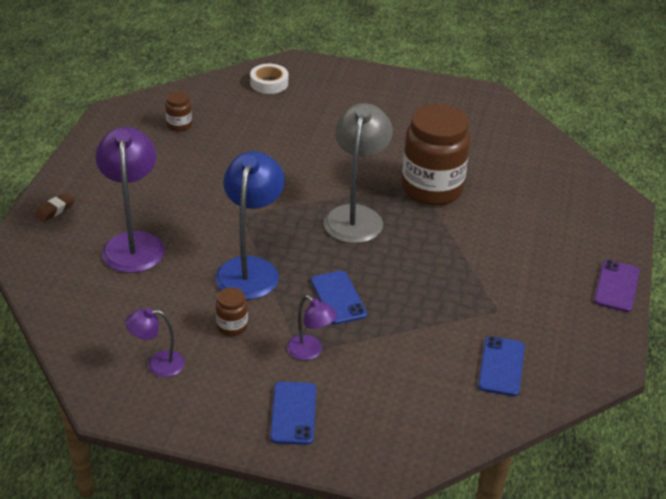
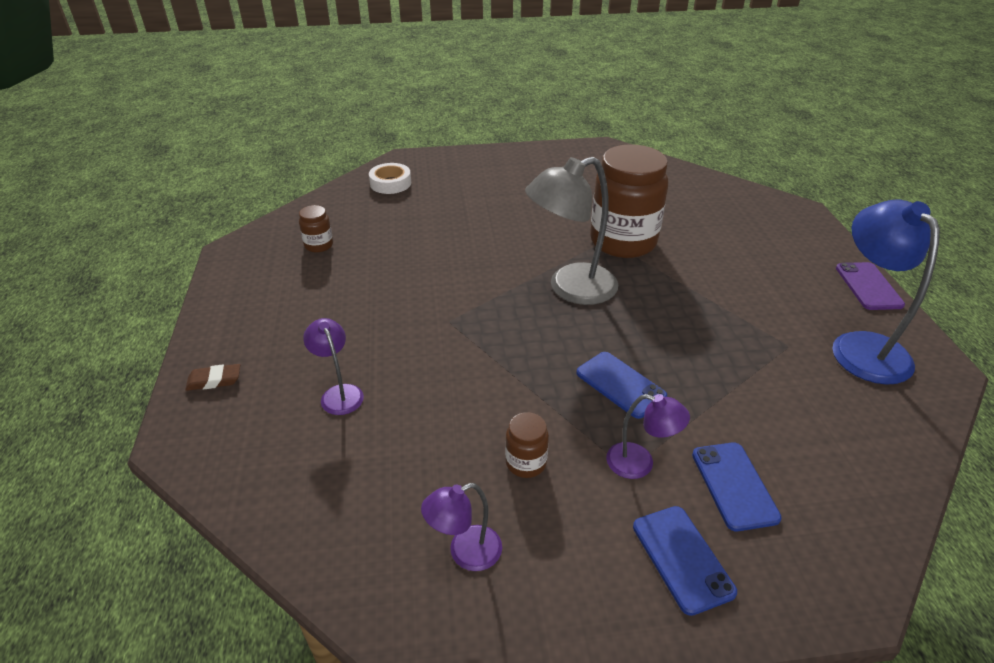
camera: 20 degrees left, 0 degrees up
(55, 209) = (214, 380): brown eraser -> brown eraser turned 60 degrees clockwise
(133, 243) = (339, 393): purple lamp -> purple lamp, size x0.52
(250, 269) = (499, 381): blue lamp -> blue lamp (861, 346)
(355, 216) = (570, 288): grey lamp -> grey lamp turned 105 degrees counterclockwise
(501, 366) = (848, 407): blue phone -> blue phone (734, 485)

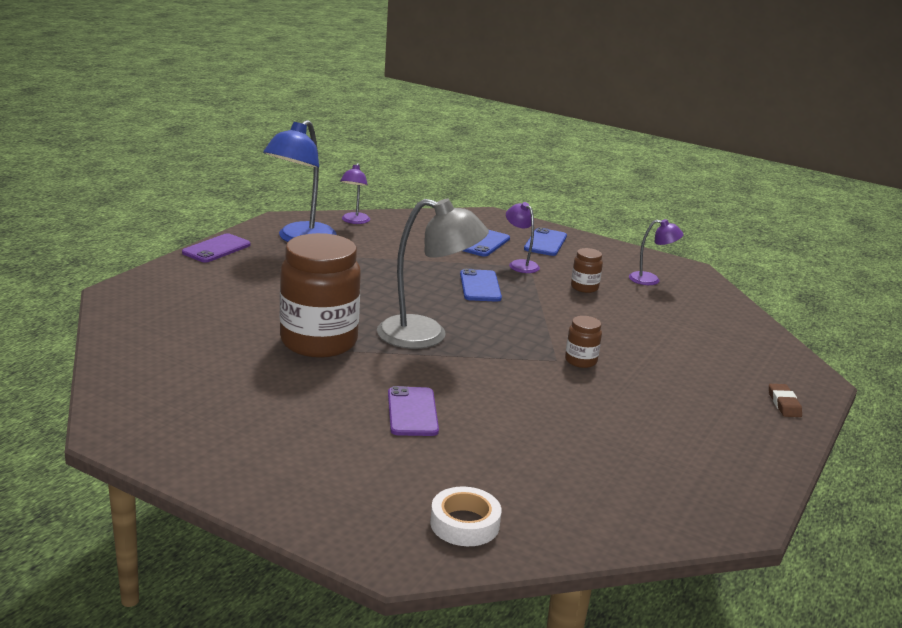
camera: 145 degrees left, 15 degrees down
(214, 380) = (784, 404): brown eraser -> brown eraser turned 60 degrees clockwise
(319, 245) = (629, 478): brown jar -> brown jar (580, 361)
(339, 393) = (682, 357): purple lamp -> purple lamp (354, 221)
(491, 224) = (412, 412): none -> purple phone

